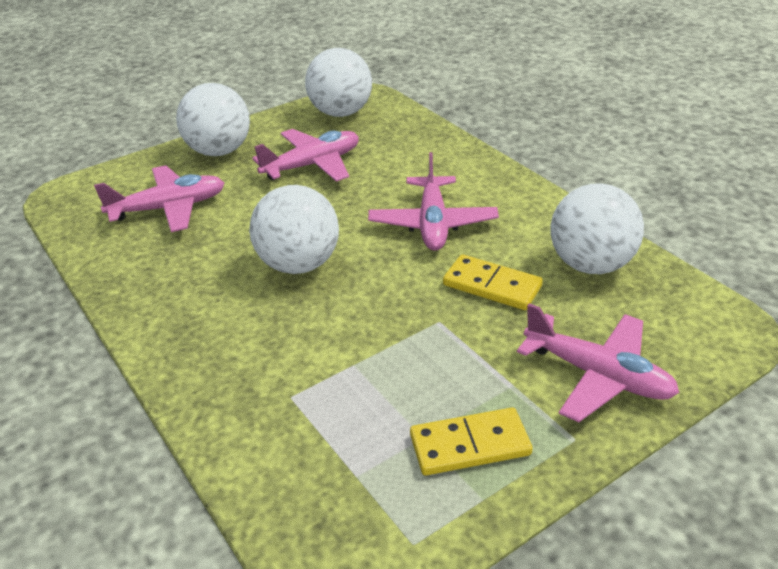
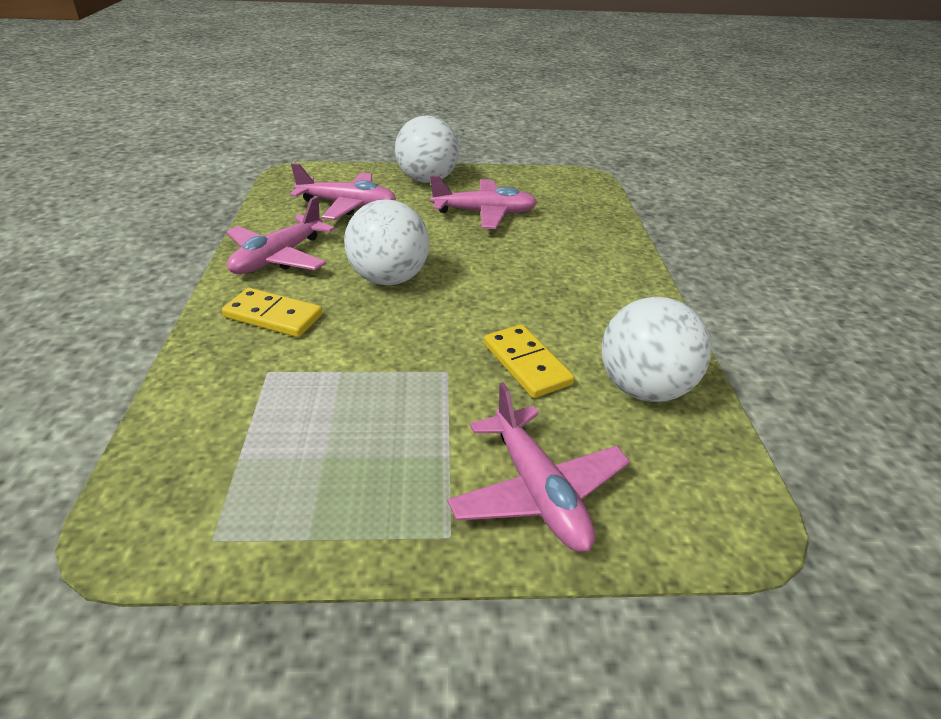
camera: 30 degrees right, 0 degrees up
(341, 113) = (551, 184): white ball -> none
(432, 223) = (532, 292): pink plane -> pink plane (278, 257)
(470, 445) = (351, 486): yellow domino -> yellow domino (273, 316)

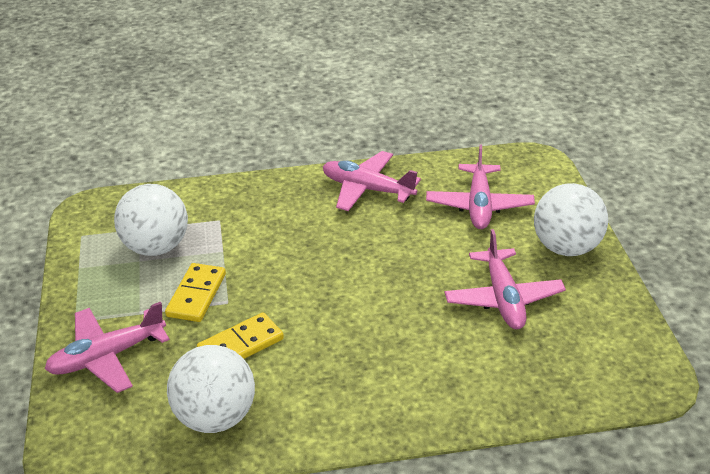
camera: 85 degrees right, 0 degrees up
(273, 316) = (283, 207): yellow domino -> yellow domino (196, 295)
(389, 279) = (350, 253): white ball -> white ball (156, 247)

